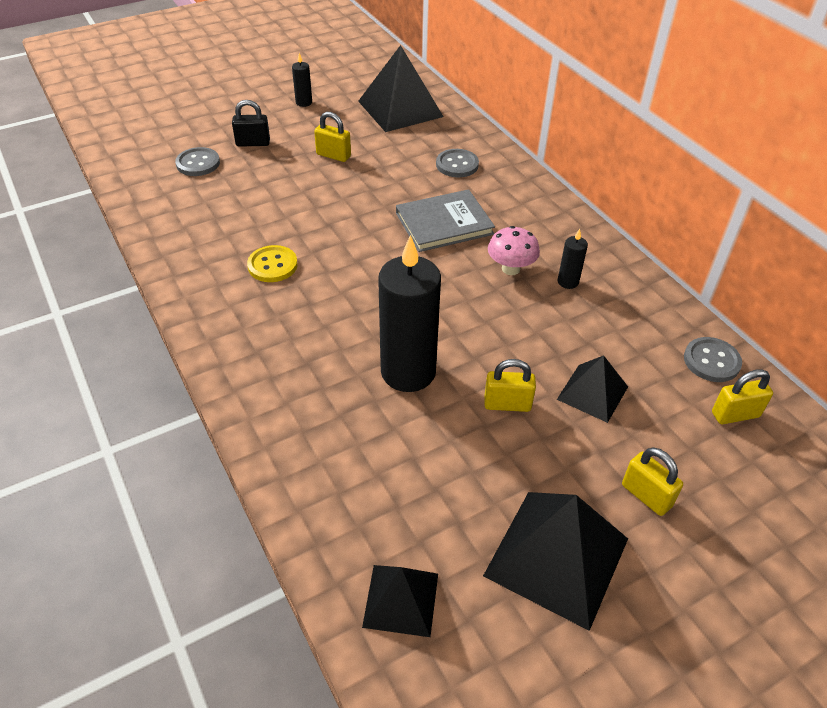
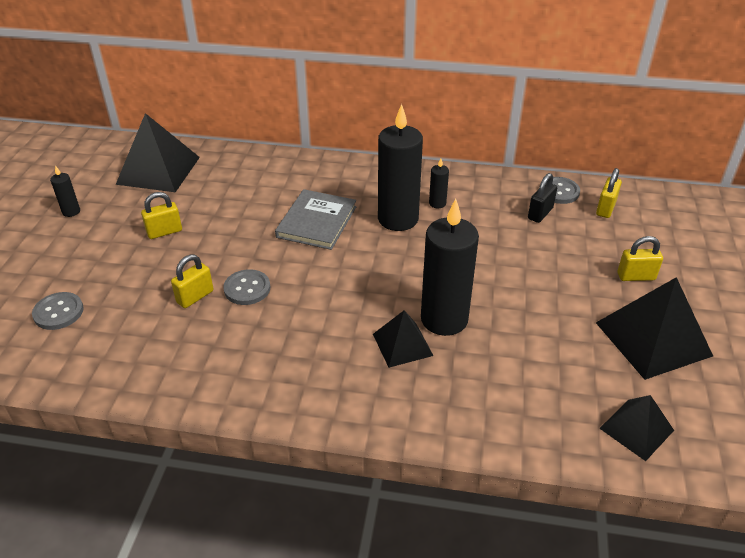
camera: 50 degrees left, 5 degrees down
(253, 143) = (81, 266): black padlock -> black padlock (540, 213)
(272, 265) = (252, 332): yellow button -> none
(457, 165) = (262, 181): grey button -> grey button (247, 288)
(507, 404) = (517, 290): yellow padlock -> yellow padlock (195, 297)
(510, 269) = (398, 219): pink mushroom -> black candle
(592, 393) = (540, 250): black pyramid -> black pyramid (402, 344)

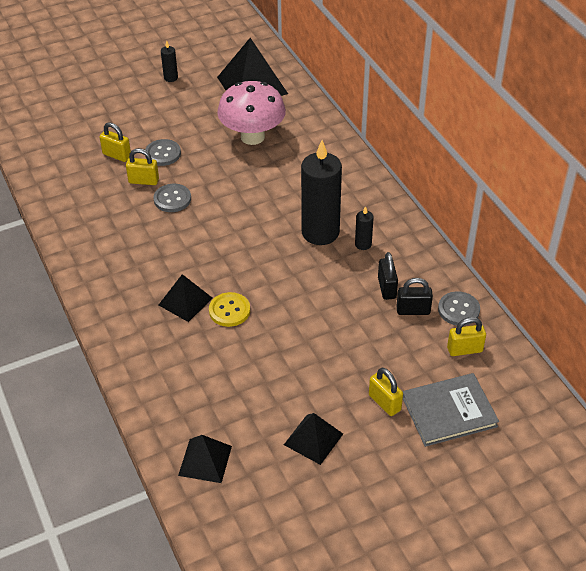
camera: 55 degrees right, 5 degrees up
(58, 312) = (80, 134): grey button -> grey button (163, 154)
(164, 232) = (191, 129): yellow padlock -> yellow padlock (117, 155)
(227, 201) = (252, 137): none -> pink mushroom
(317, 222) = (274, 193): grey book -> grey book (449, 412)
(444, 319) = (229, 310): black candle -> yellow button
(501, 215) = (387, 288): none -> black padlock
(653, 339) = (313, 439): black pyramid -> black pyramid, size x0.58

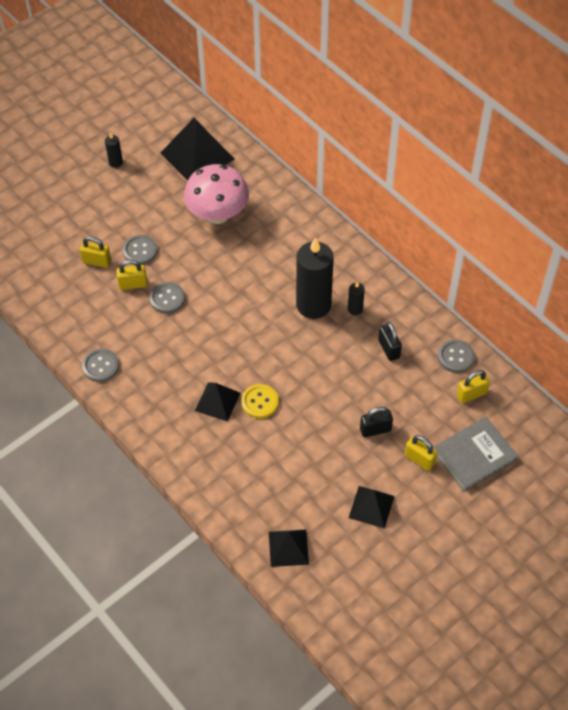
camera: 15 degrees left, 10 degrees up
(80, 246) = (100, 366): none -> grey button
(413, 310) = (417, 366): black padlock -> black padlock (375, 429)

